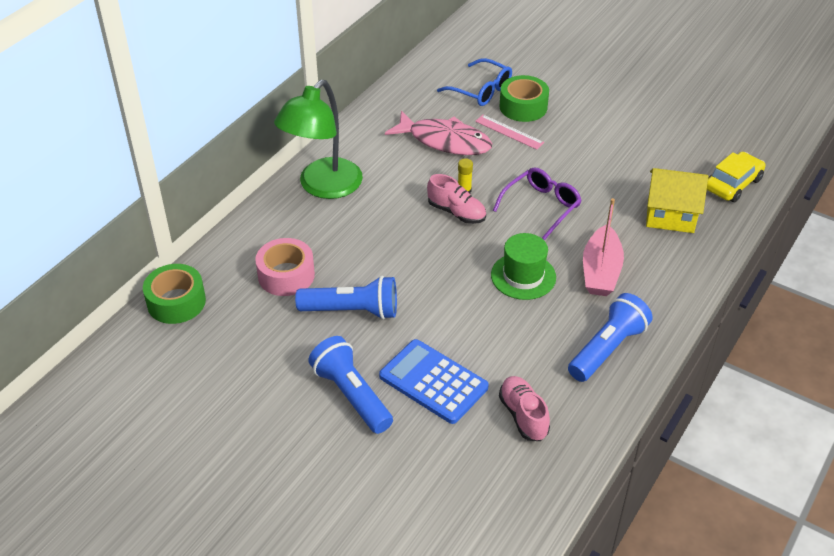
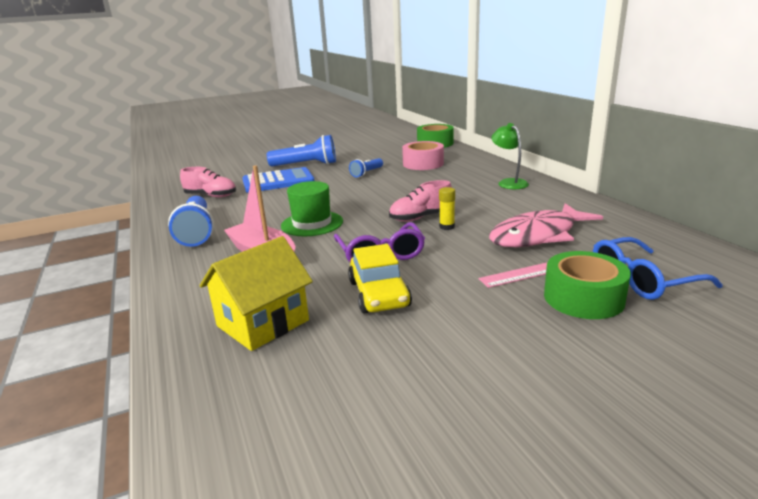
camera: 125 degrees right, 20 degrees down
(323, 187) = (509, 183): green lamp -> green lamp, size x0.52
(352, 310) = (367, 173): blue flashlight -> blue flashlight, size x0.57
(733, 184) = (230, 413): yellow car -> yellow car (379, 294)

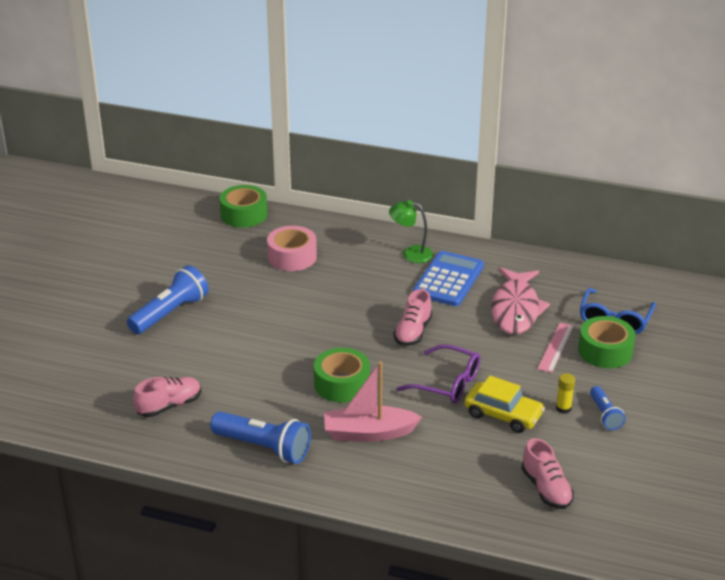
camera: 50 degrees left, 10 degrees up
(263, 323) = (478, 475): yellow house -> none
(278, 181) = (195, 351): blue calculator -> blue calculator (448, 280)
(288, 372) = (546, 489): none -> pink shoe
(312, 223) = (342, 384): green hat -> green tape
(367, 173) = (263, 297): blue flashlight -> blue flashlight (605, 415)
(447, 227) = (446, 332): yellow glue stick -> yellow glue stick (563, 408)

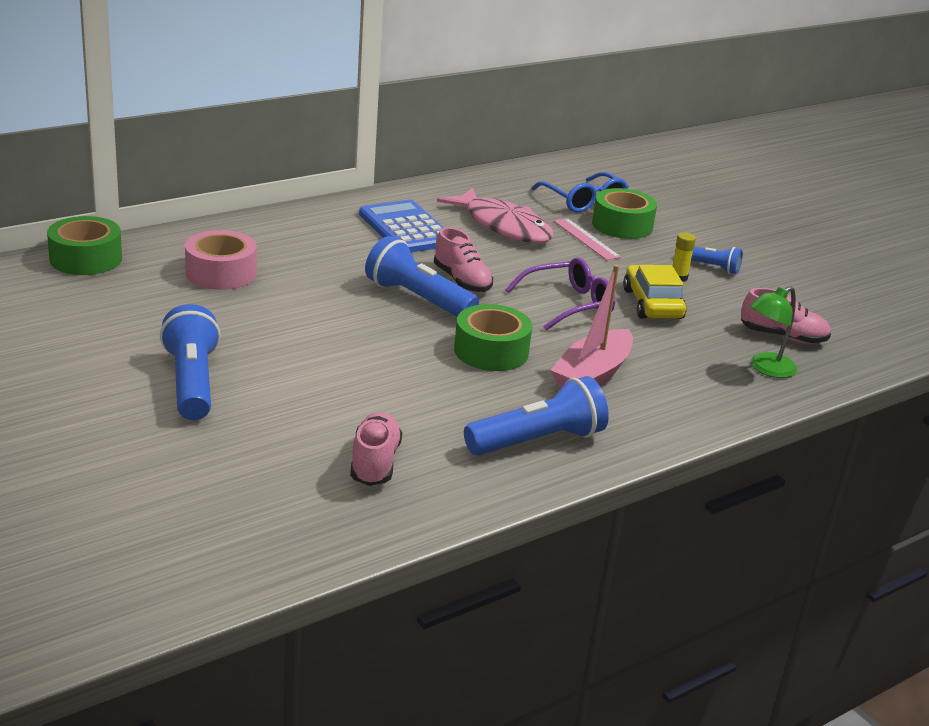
camera: 55 degrees left, 5 degrees down
(364, 329) = (418, 299): none -> blue flashlight
(411, 253) = (331, 223): green lamp -> green lamp (766, 369)
(503, 415) = (652, 304): yellow car -> yellow car turned 75 degrees counterclockwise

